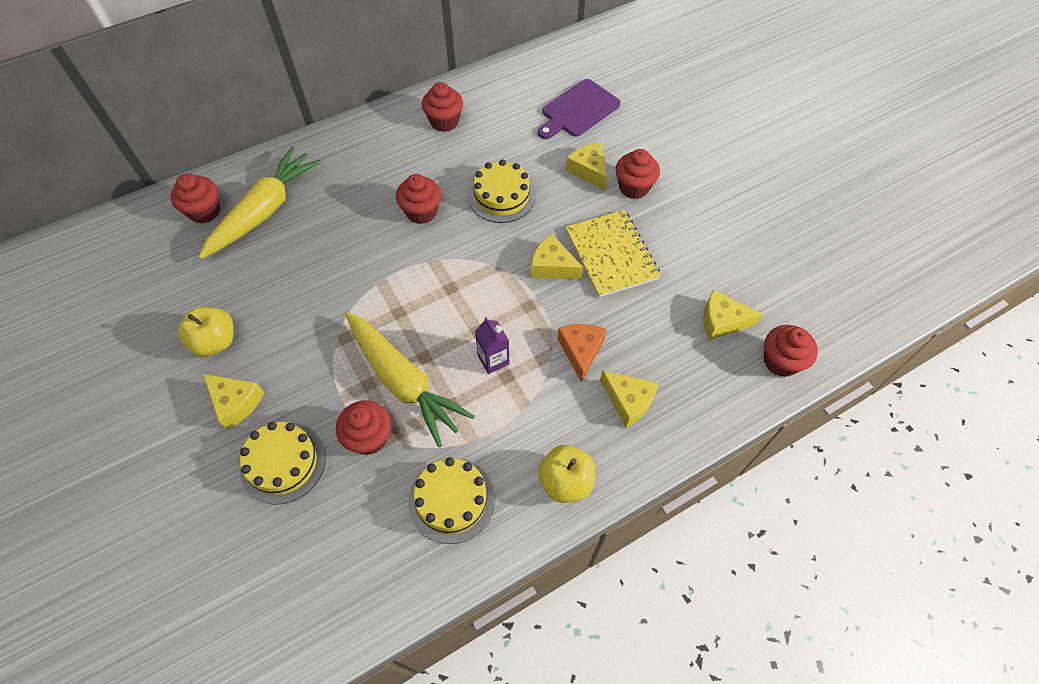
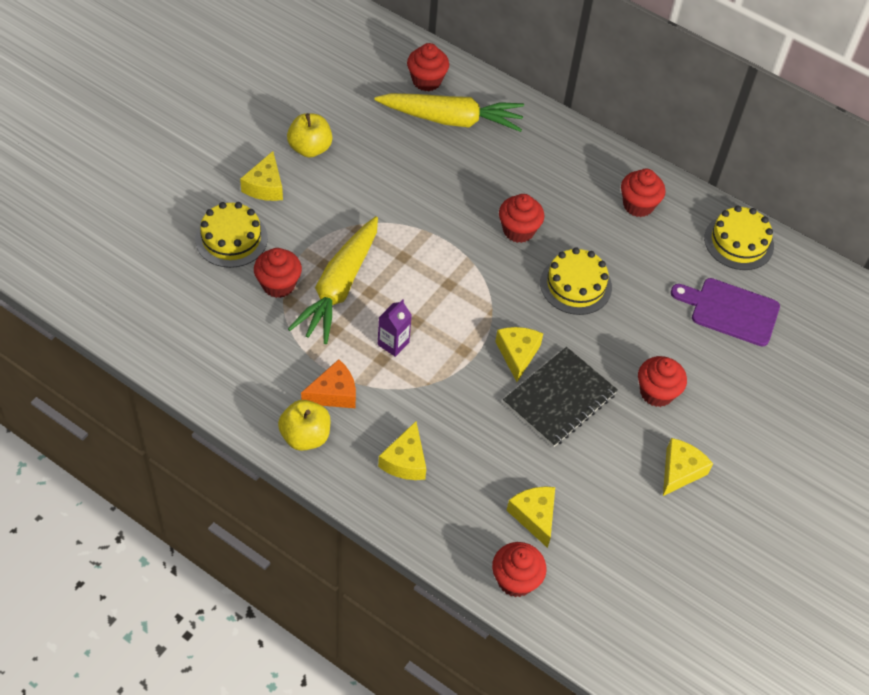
camera: 60 degrees right, 5 degrees down
(452, 500) = (252, 361): yellow cake -> yellow cake (739, 242)
(581, 351) = (437, 407): orange cheese -> orange cheese (334, 393)
(589, 171) = (653, 347): yellow cheese -> yellow cheese (680, 471)
(611, 255) = (559, 398): yellow notebook -> black notebook

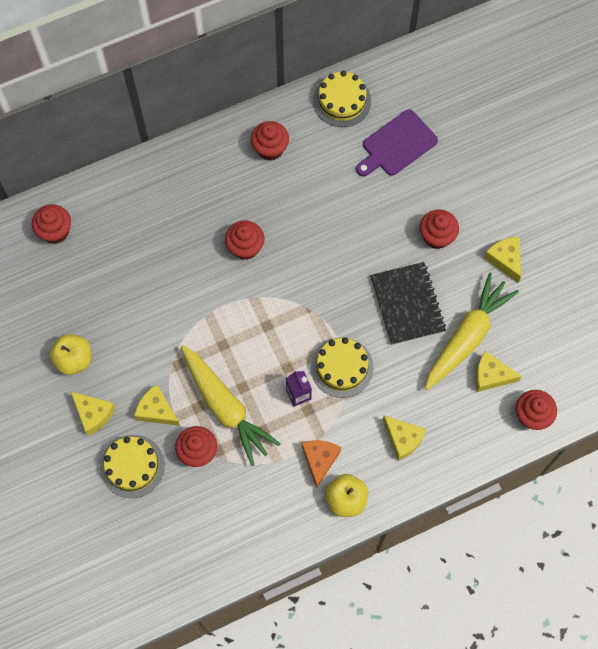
camera: 55 degrees left, 15 degrees up
(452, 119) = (108, 234): yellow carrot -> yellow carrot (467, 336)
(517, 354) = (355, 312): yellow cheese -> yellow cheese (156, 410)
(575, 285) = (317, 236): yellow cake -> yellow cake (342, 367)

